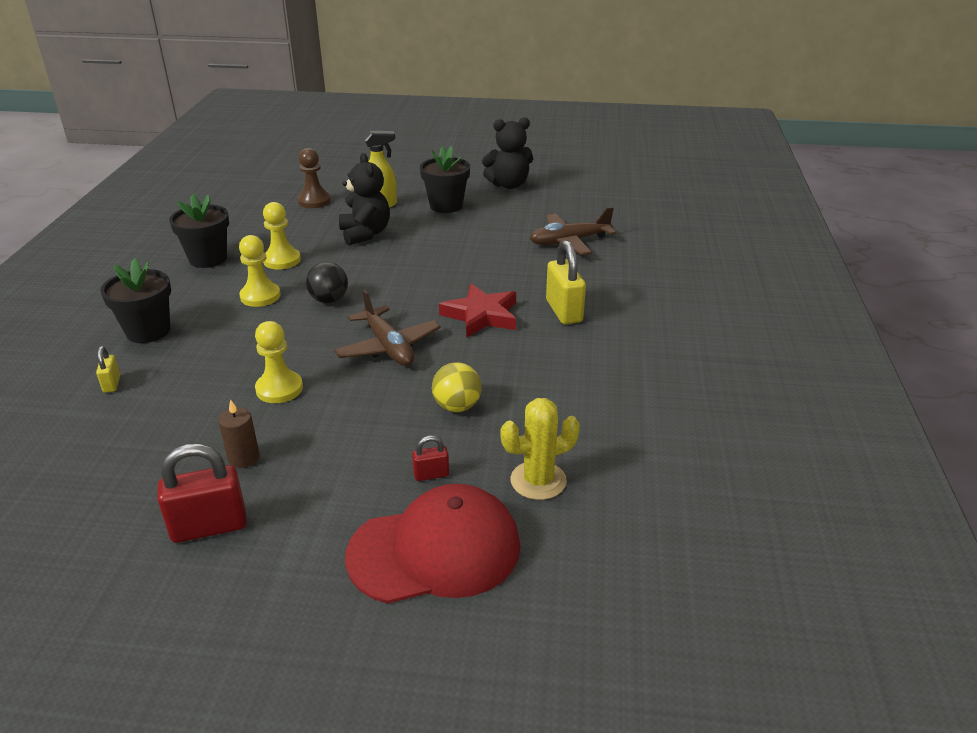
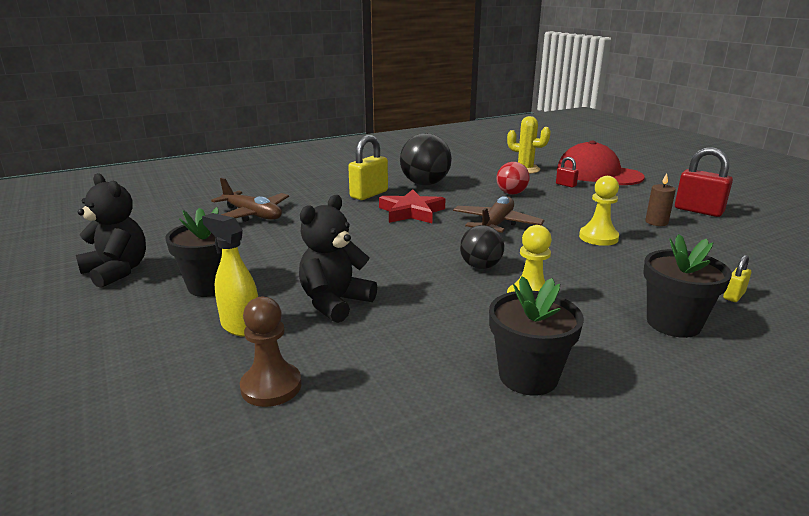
camera: 125 degrees left, 10 degrees down
(282, 260) = (456, 323): yellow pawn -> none
(457, 406) = (511, 193): yellow ball -> red ball
(562, 360) = (425, 184): none -> black ball

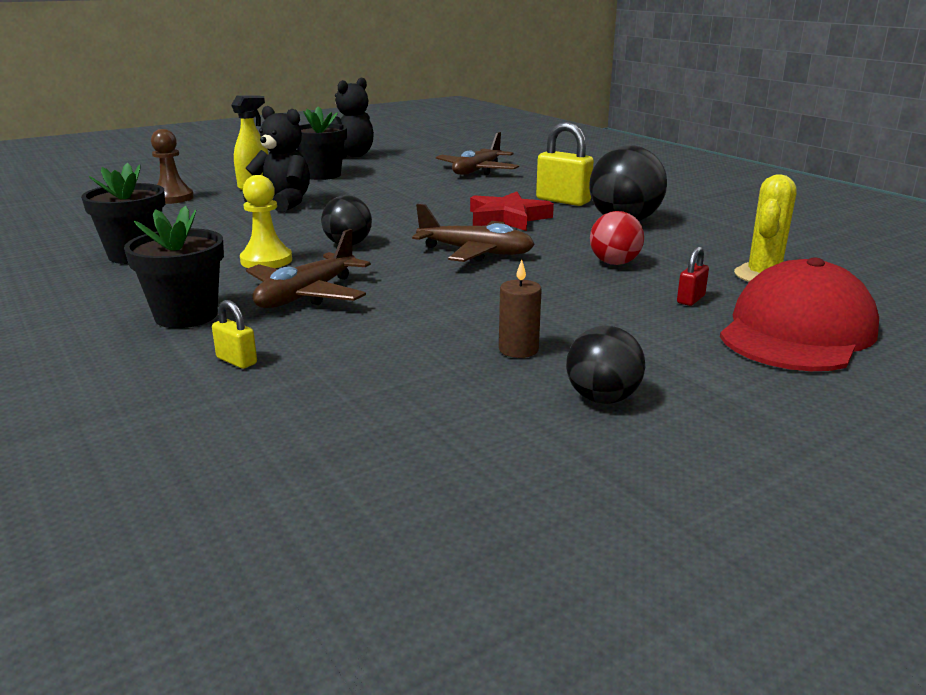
camera: 85 degrees right, 0 degrees up
(598, 237) = (440, 302): yellow pawn -> none
(605, 278) = (307, 295): none -> brown plane
(698, 211) = (602, 398): red padlock -> black ball

